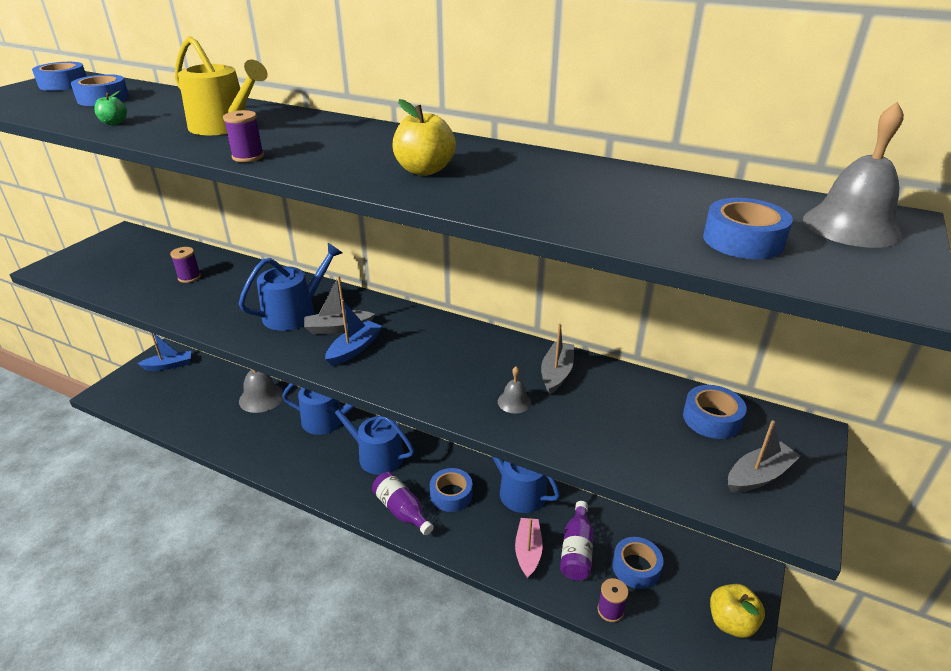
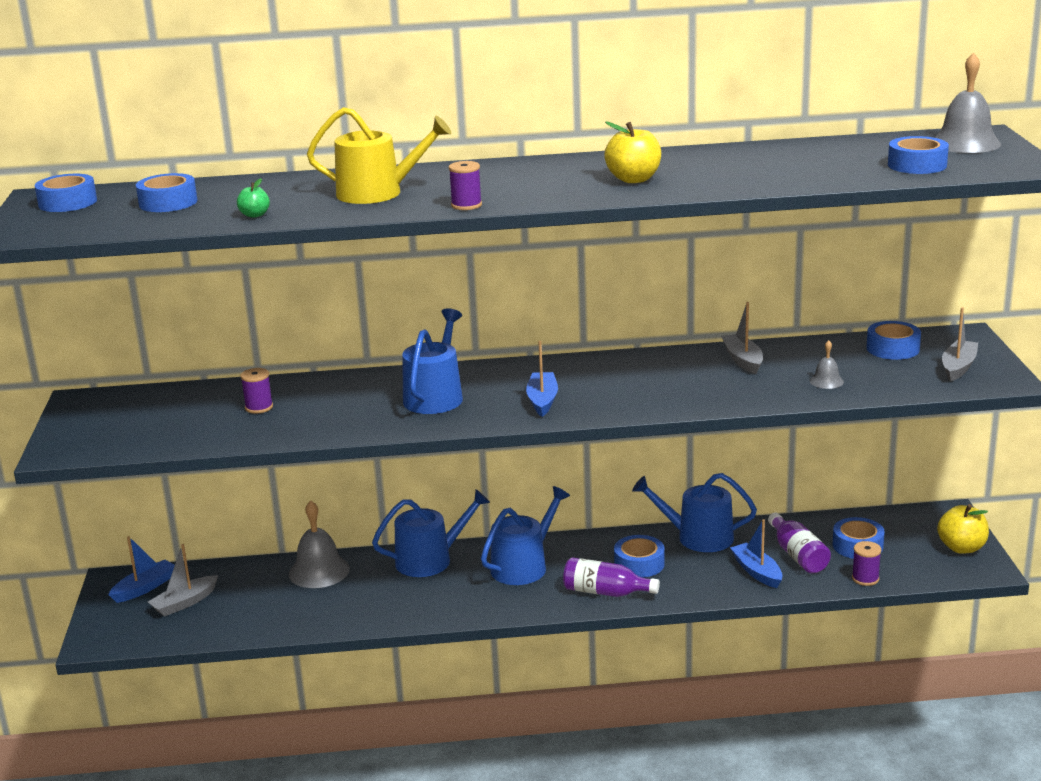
camera: 30 degrees left, 10 degrees down
(338, 328) = (500, 393): grey boat -> grey boat (184, 603)
(376, 455) = (523, 566): blue watering can -> blue watering can turned 135 degrees clockwise
(514, 402) = (735, 387): grey bell -> grey bell (826, 381)
(528, 551) = (757, 572): pink boat -> blue boat

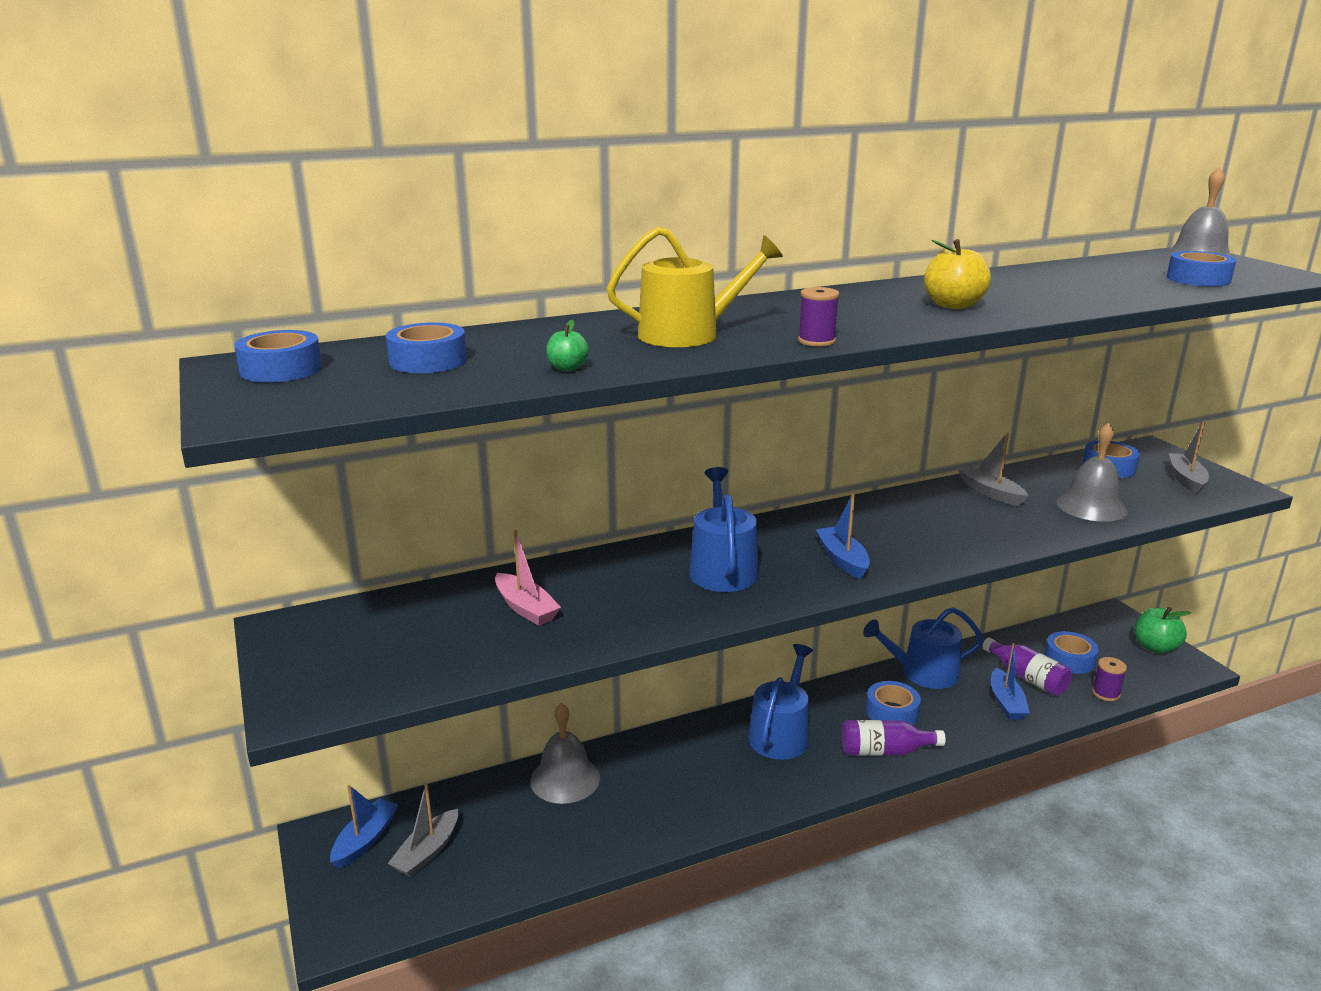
camera: 20 degrees left, 0 degrees up
(259, 407) = (526, 608): purple spool -> pink boat
(430, 560) = (679, 743): blue watering can -> none
(757, 572) = (1006, 702): blue boat -> blue boat turned 135 degrees counterclockwise
(826, 381) = (1091, 506): grey bell -> grey bell, size x1.96
(961, 548) = (1155, 647): yellow apple -> green apple

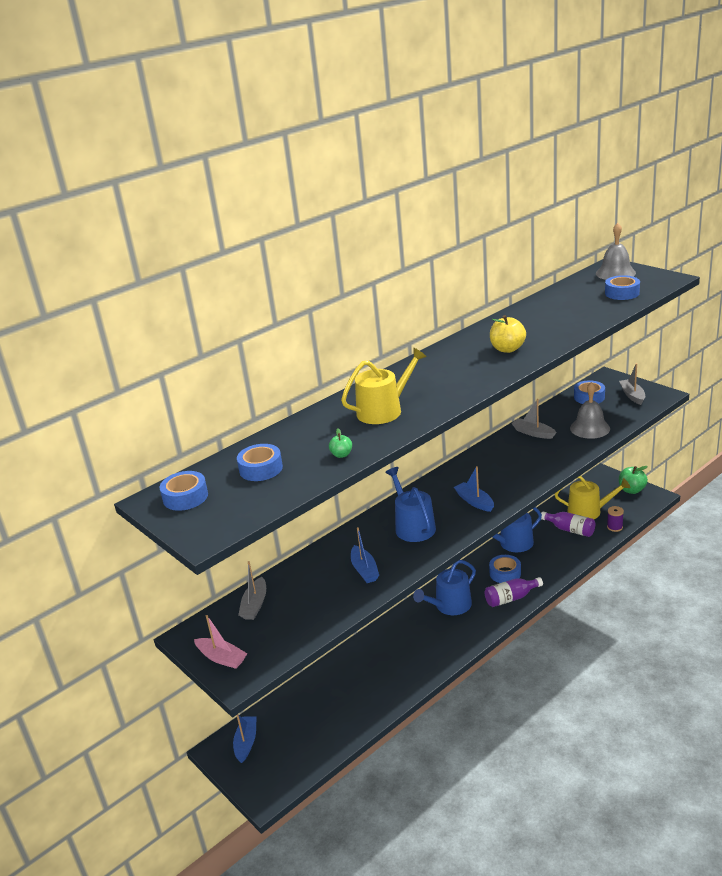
camera: 15 degrees left, 5 degrees up
(427, 852) = (287, 737): grey boat -> grey boat (255, 605)
(526, 608) = (320, 583): pink boat -> pink boat (221, 658)
(565, 779) = (341, 671): grey bell -> none
(781, 734) = (450, 605): blue watering can -> blue watering can turned 135 degrees counterclockwise
(816, 341) = (455, 399): purple spool -> none
(1006, 702) = (564, 548): blue boat -> blue boat (364, 570)
(1069, 659) = (588, 511): blue tape -> yellow watering can

